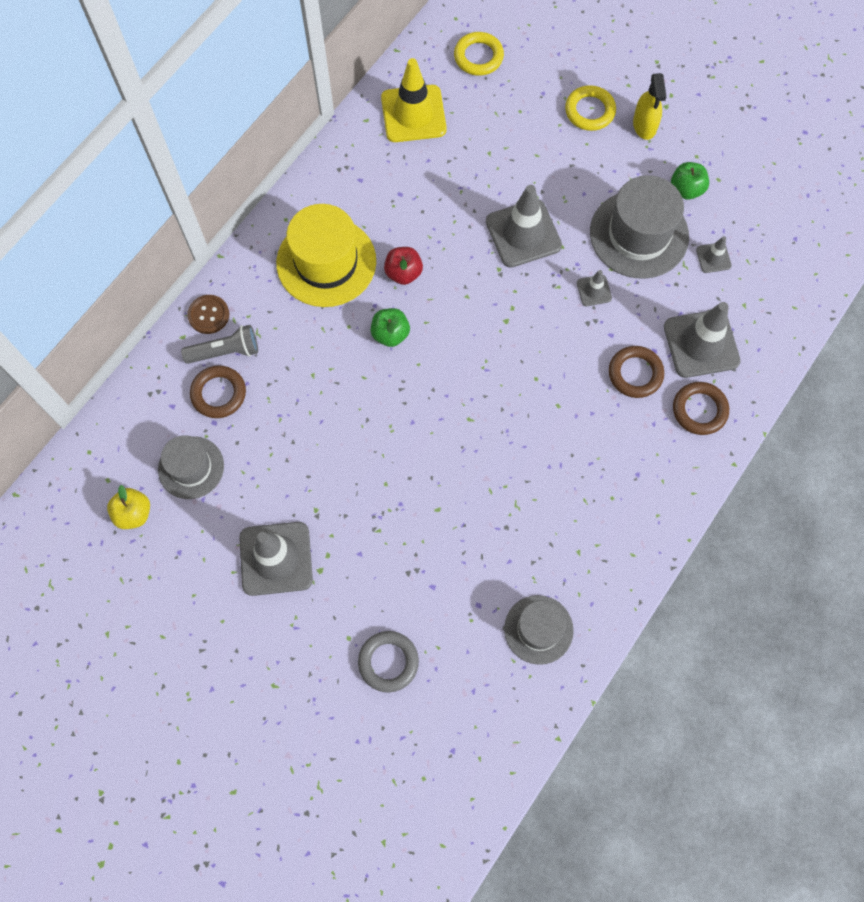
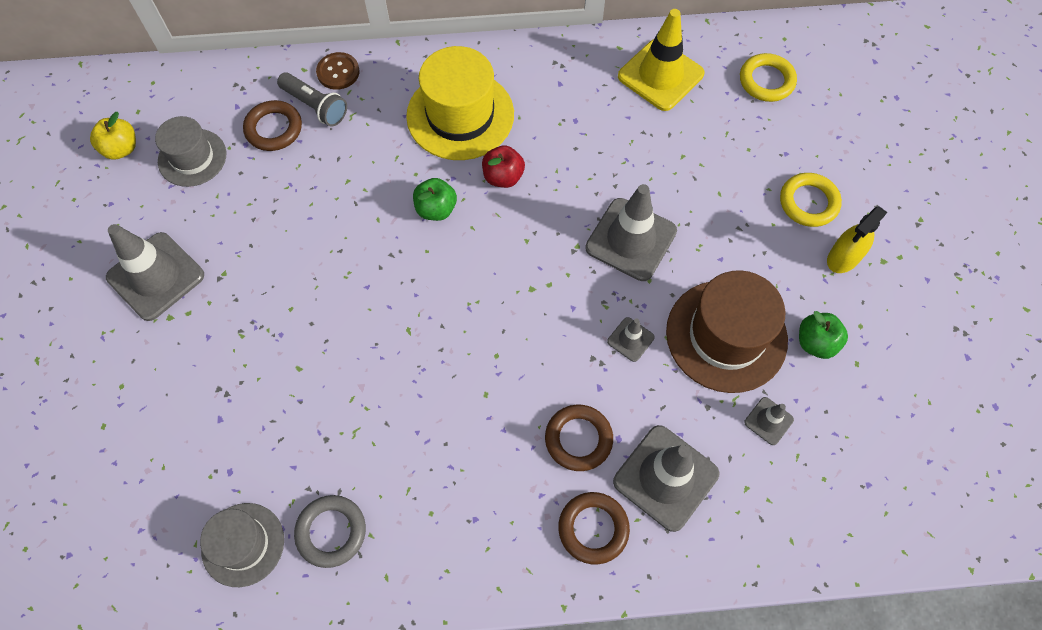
camera: 50 degrees right, 5 degrees down
(388, 662) = (120, 435): grey ring -> grey ring (331, 532)
(639, 234) = (726, 335): grey hat -> brown hat

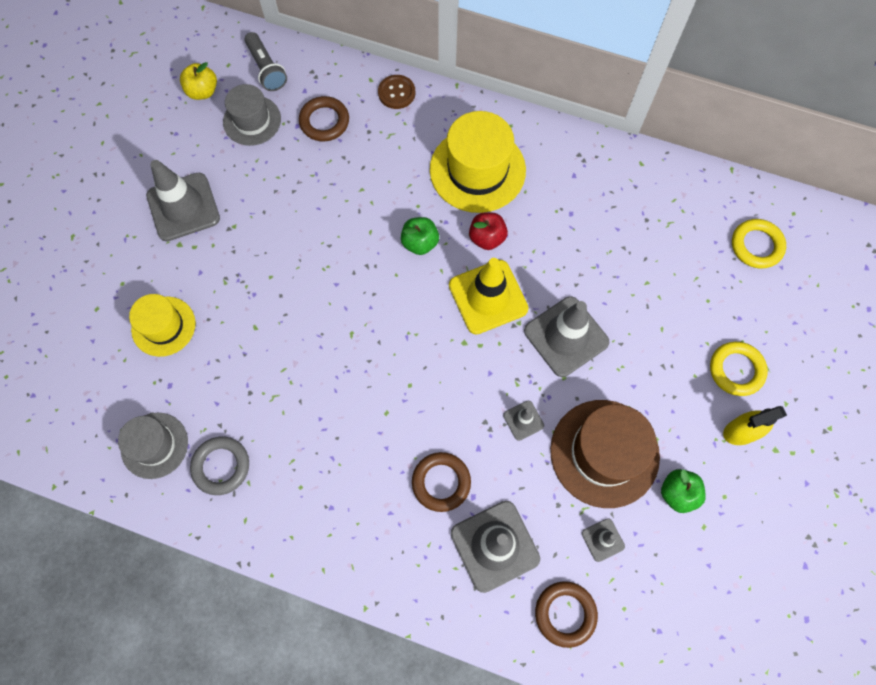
camera: 25 degrees right, 5 degrees up
(192, 411) = (163, 326): none -> yellow hat
(315, 106) = (365, 115): grey flashlight -> grey flashlight (266, 69)
(593, 528) = (417, 558): brown ring -> brown ring (565, 614)
(660, 75) = (664, 203): yellow traffic cone -> yellow traffic cone (488, 297)

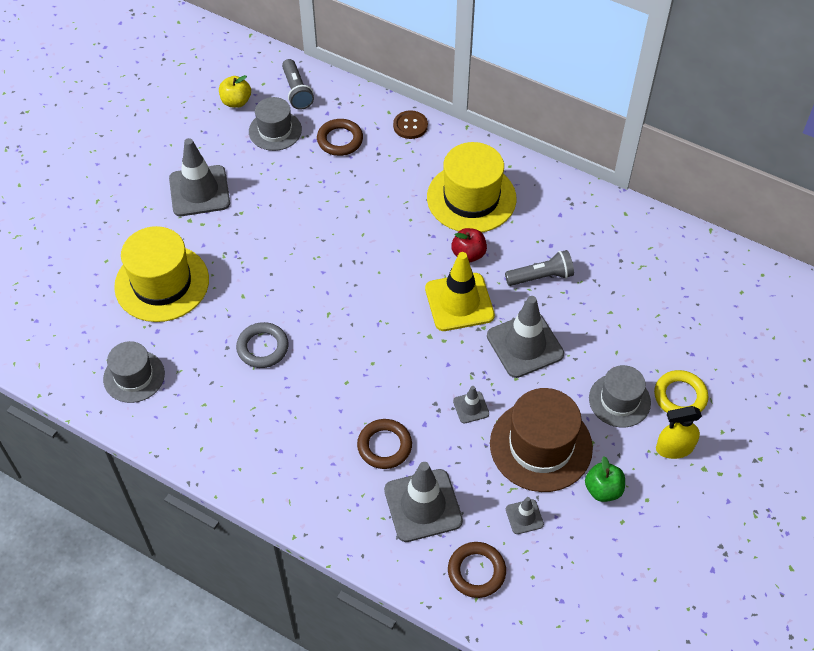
camera: 10 degrees right, 15 degrees down
(163, 326) = (162, 283): yellow hat -> yellow hat, size x1.62
(221, 466) = (189, 402): grey ring -> grey ring (262, 348)
(420, 243) = (406, 249): green apple -> none
(568, 252) = (541, 277): none -> grey flashlight
(675, 385) = (619, 400): none -> grey hat
(756, 245) = (721, 296): yellow ring -> none

